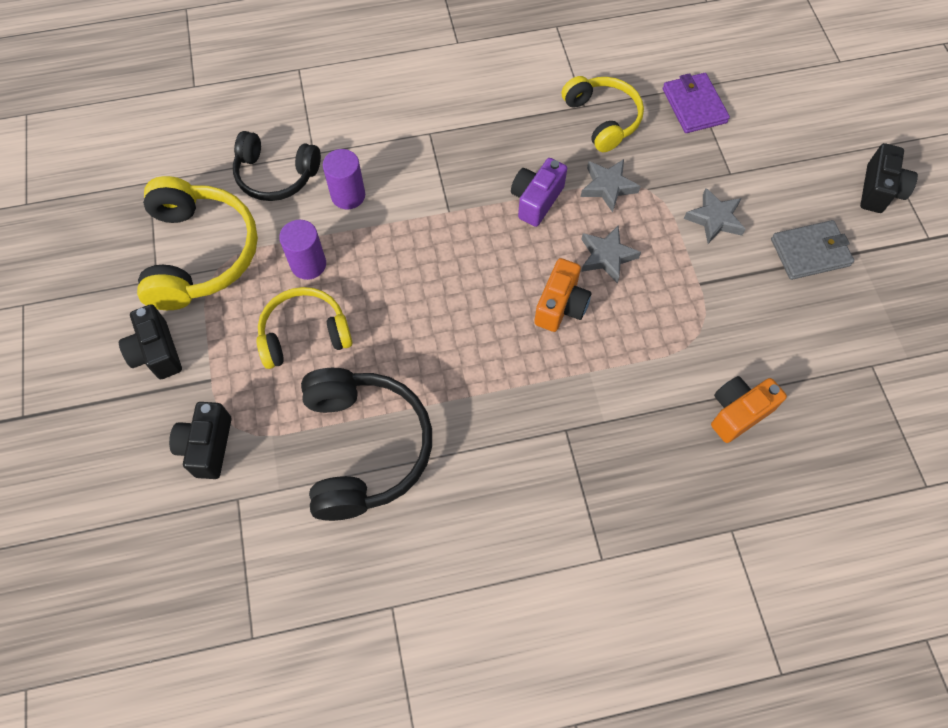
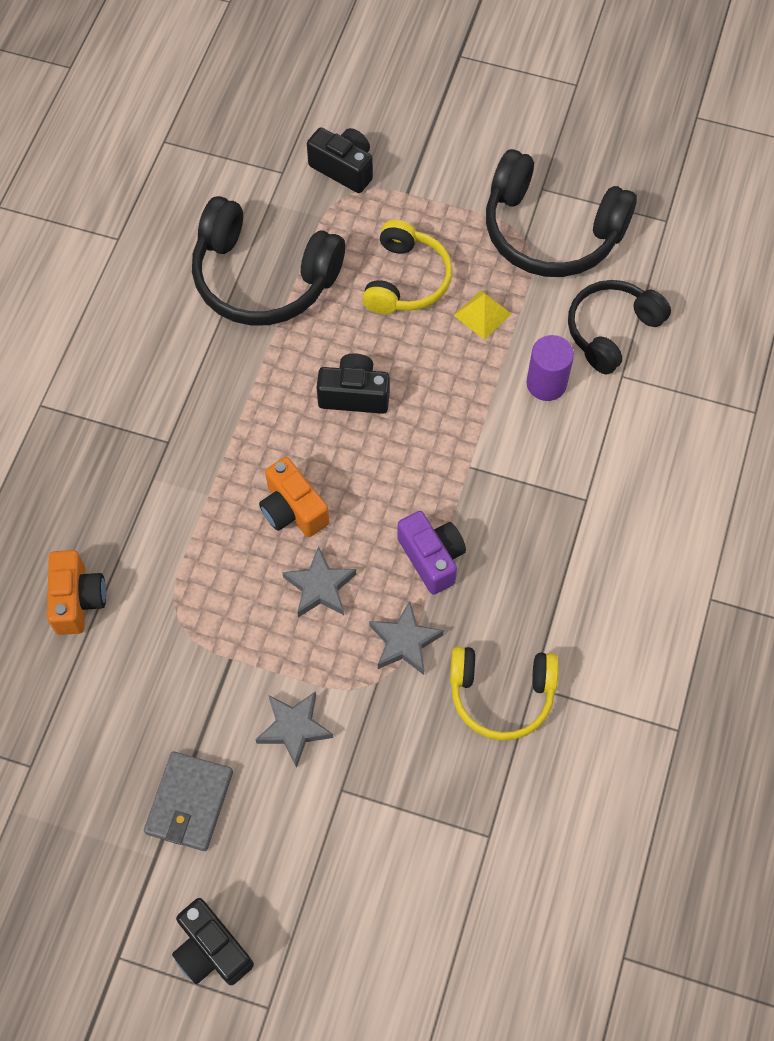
camera: 120 degrees right, 0 degrees up
(157, 352) = (461, 164): black camera -> black camera (354, 395)
(200, 254) = (550, 232): yellow headphones -> black headphones
(308, 264) = (482, 314): purple cylinder -> yellow pyramid
(694, 106) = (460, 815): purple wallet -> none

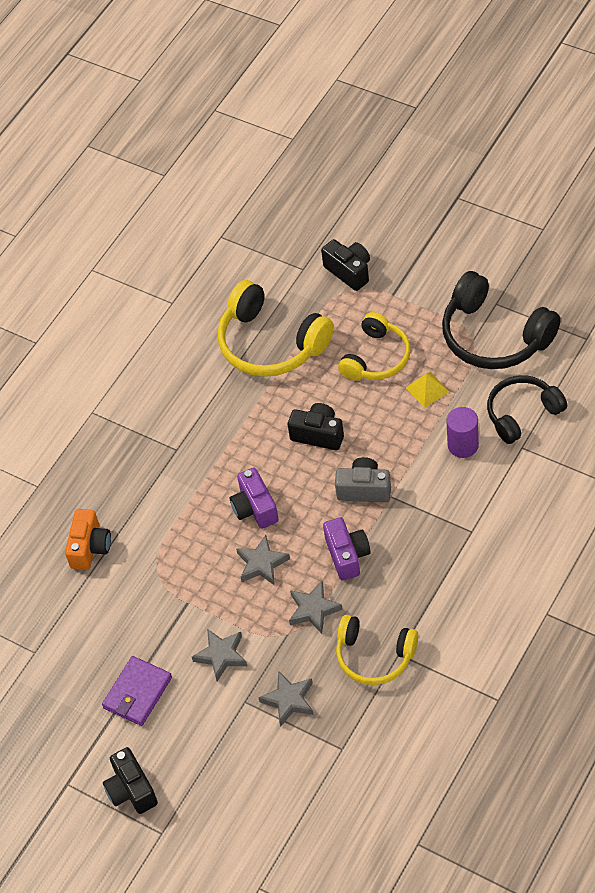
camera: 20 degrees right, 10 degrees down
(189, 802) = (137, 693): grey wallet -> purple wallet
(263, 278) = (271, 343): black headphones -> yellow headphones
(293, 510) = (255, 508): orange camera -> purple camera
(401, 778) = (289, 700): none -> grey star
(432, 462) = (364, 489): none -> grey camera

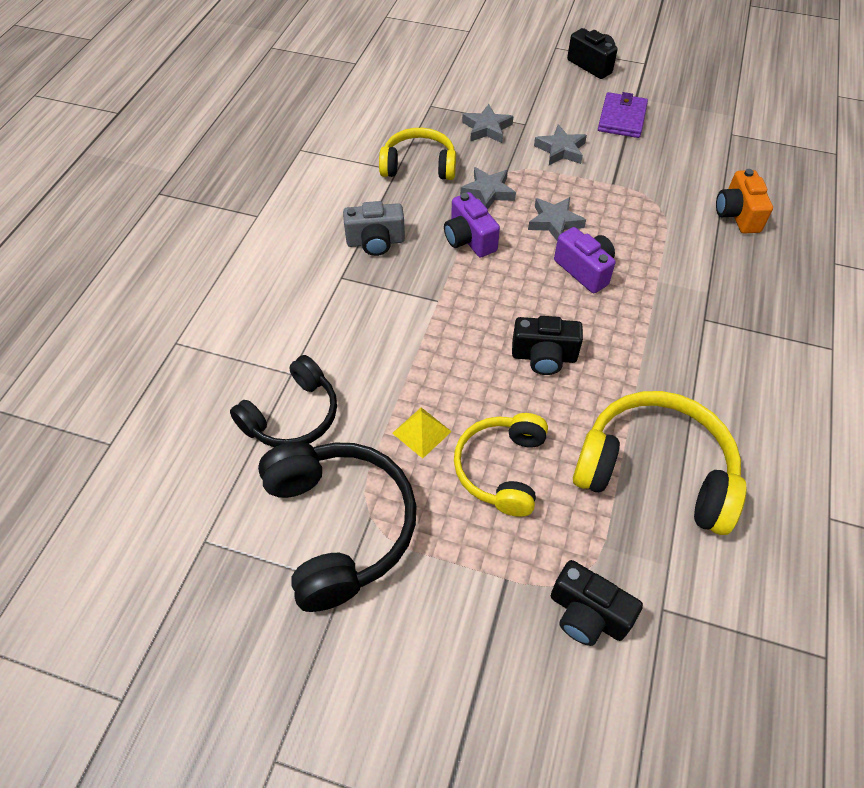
camera: 160 degrees right, 0 degrees up
(364, 489) = (470, 303): grey camera -> grey camera (375, 242)
(463, 445) = (364, 366): purple cylinder -> none
(494, 336) = (340, 526): black headphones -> black headphones turned 45 degrees clockwise

